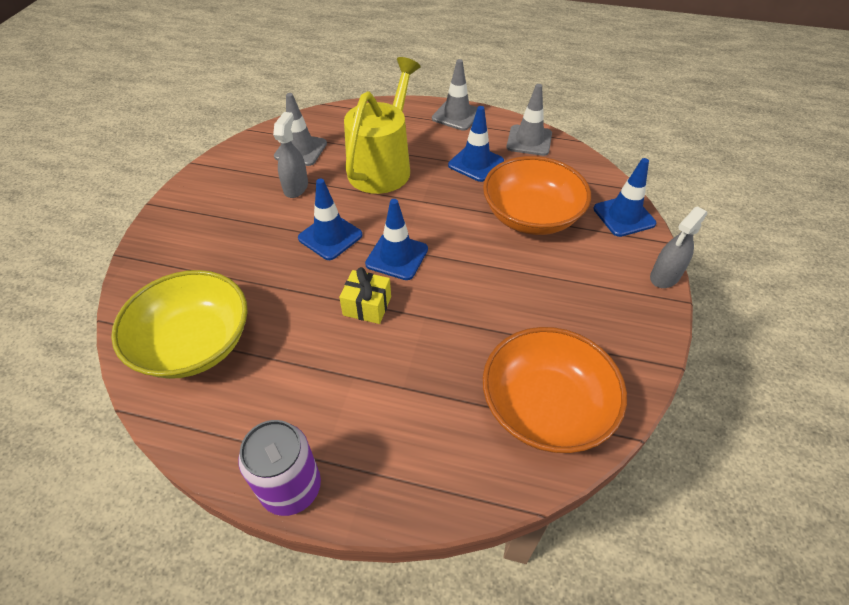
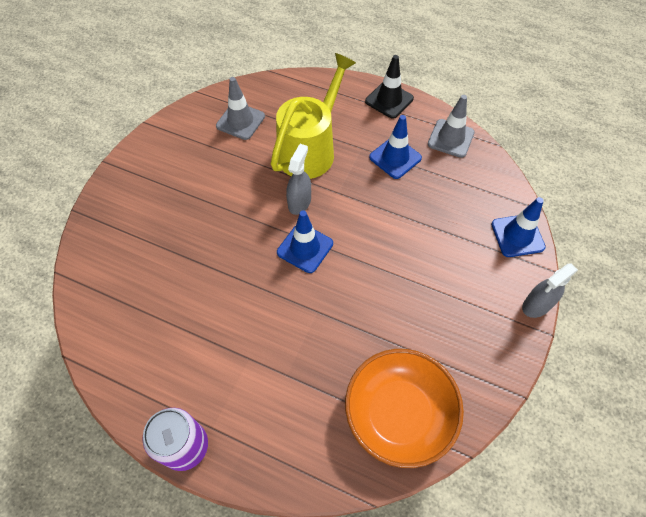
camera: 10 degrees right, 10 degrees up
(194, 344) = (127, 306): yellow bowl -> none
(296, 187) = (230, 162): grey spray bottle -> grey spray bottle (299, 202)
(330, 236) = (251, 218): blue traffic cone -> none
(367, 306) = (271, 293): yellow gift -> none
(456, 115) = (389, 100): grey traffic cone -> black traffic cone
(531, 216) = (432, 223): orange bowl -> none

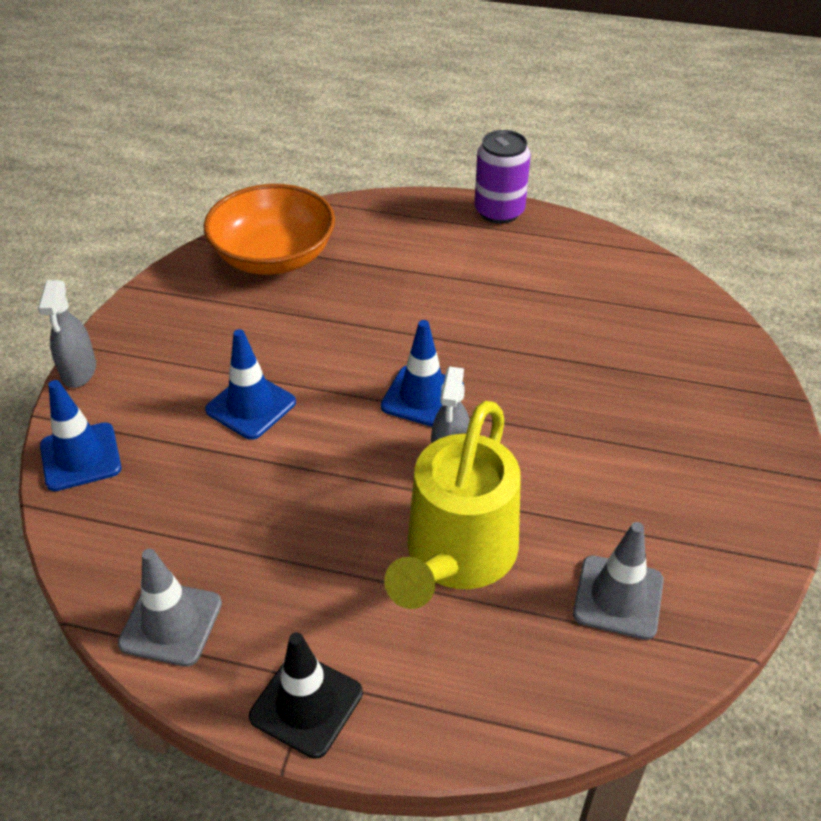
camera: 170 degrees right, 15 degrees down
(395, 158) = (287, 563): blue traffic cone -> blue traffic cone (251, 406)
(536, 305) = (79, 372): grey spray bottle -> grey spray bottle turned 135 degrees clockwise

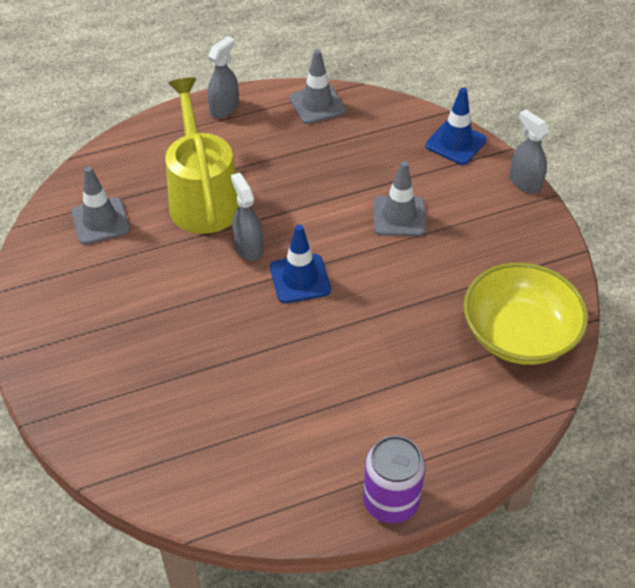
camera: 145 degrees right, 5 degrees up
(251, 406) = (399, 216): blue traffic cone -> grey traffic cone
(273, 257) = (519, 334): orange bowl -> yellow bowl
(306, 704) = (224, 108): black traffic cone -> grey spray bottle

